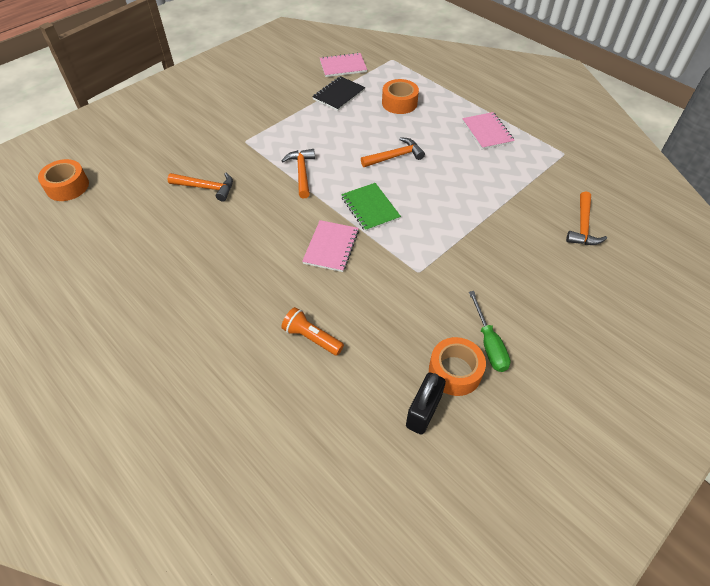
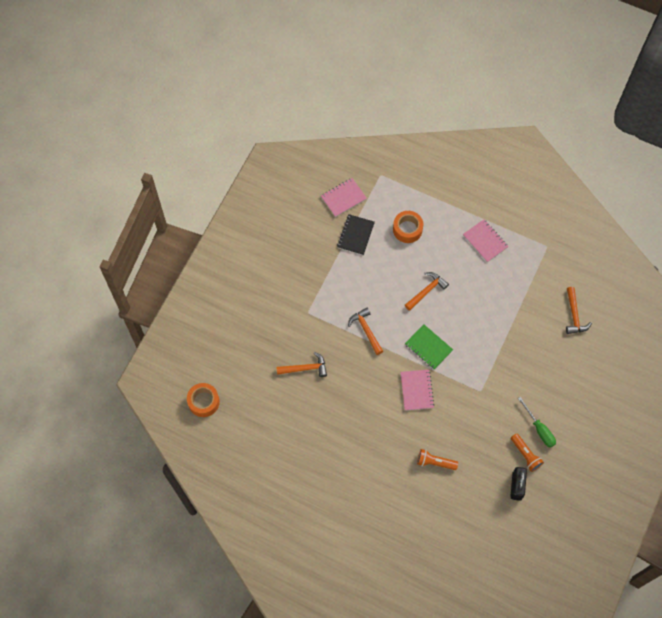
camera: 20 degrees left, 15 degrees up
(455, 371) = (525, 455): orange tape -> orange flashlight

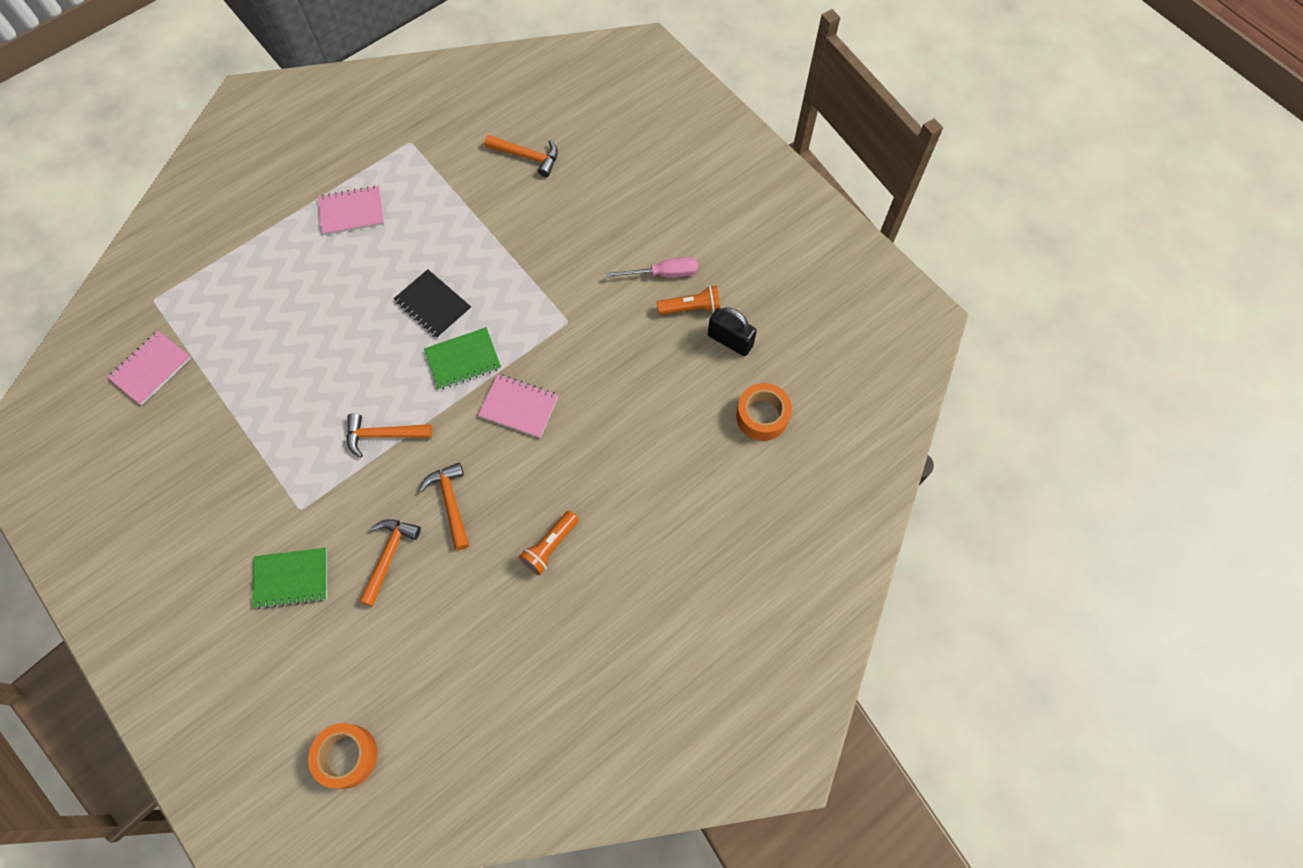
camera: 65 degrees left, 0 degrees up
(272, 328) = (291, 578): none -> green notebook
(343, 198) = (151, 369): pink notebook -> pink notebook turned 45 degrees clockwise
(356, 235) = (223, 379): black notebook -> black notebook (433, 305)
(407, 229) = (264, 303): orange tape -> orange tape (762, 416)
(426, 291) = (375, 322): orange hammer -> orange hammer (451, 502)
(435, 462) = (641, 433): orange flashlight -> orange flashlight (550, 546)
(539, 429) = (663, 274): green screwdriver -> pink screwdriver

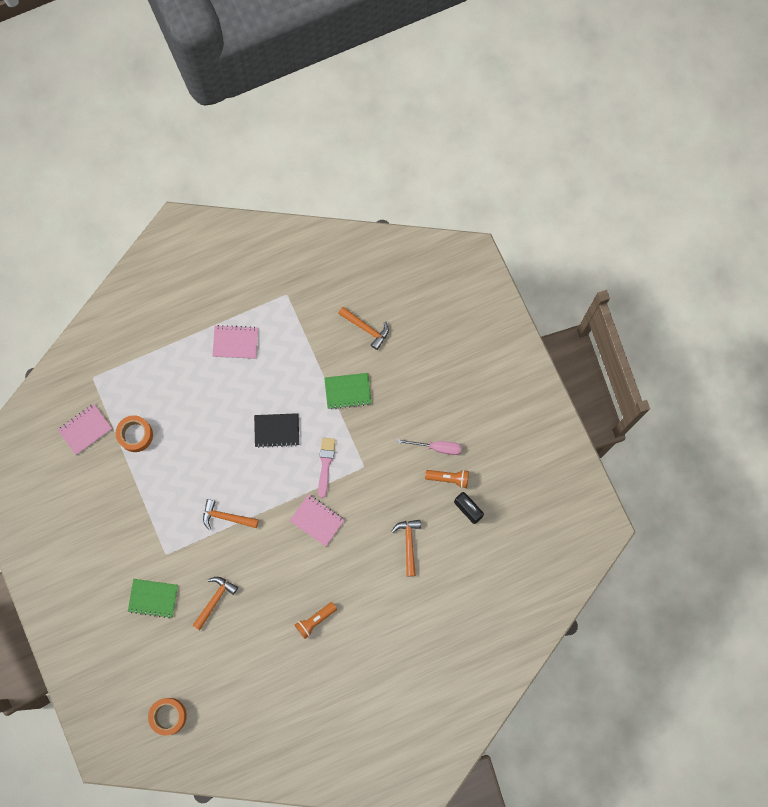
camera: 15 degrees right, 10 degrees up
(433, 305) = (277, 430): black notebook -> black notebook turned 60 degrees counterclockwise
(451, 502) = (260, 575): orange hammer -> orange hammer (408, 543)
(463, 359) = (288, 476): green notebook -> green notebook (347, 391)
(513, 331) = (325, 464): none -> pink brush
(762, 416) = (473, 569): orange tape -> orange tape (135, 435)

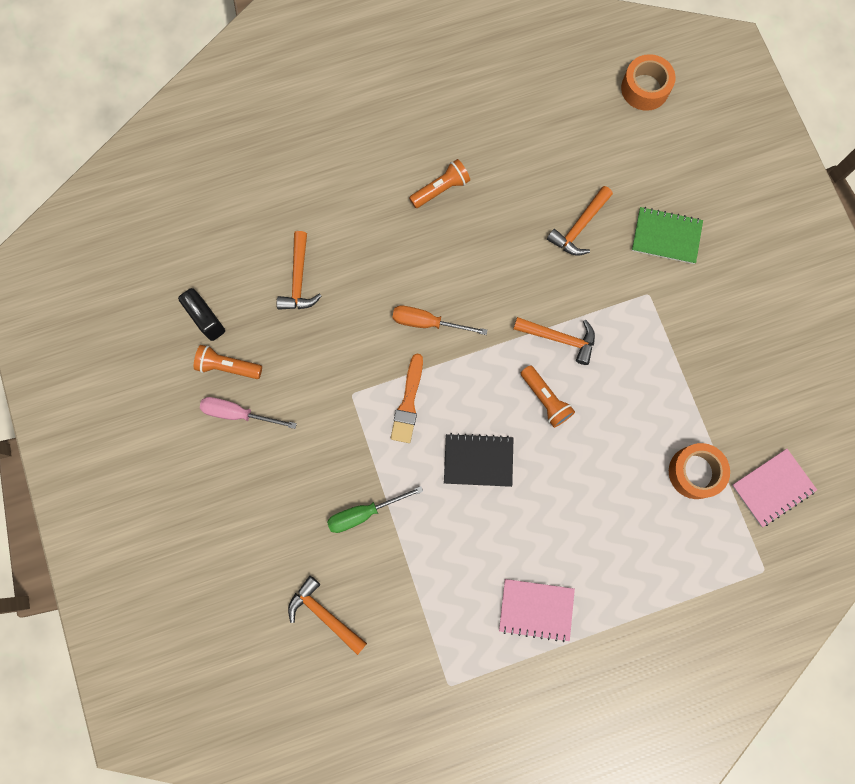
camera: 175 degrees left, 0 degrees up
(234, 474) = (545, 399): none -> orange flashlight
(317, 520) = (427, 323): pink notebook -> orange screwdriver
(325, 464) = (408, 403): pink brush -> orange brush
(347, 391) = (364, 513): green notebook -> green screwdriver

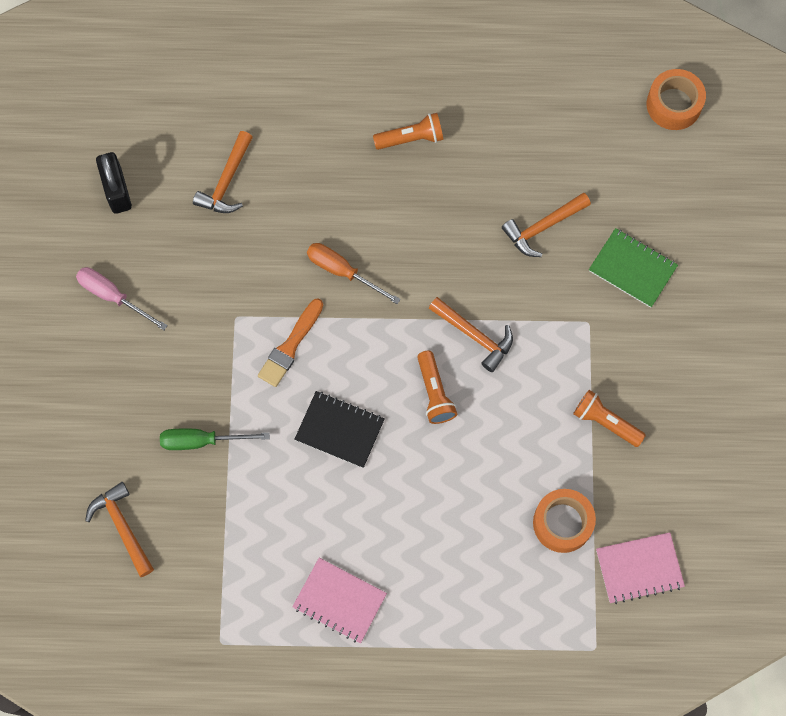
camera: 20 degrees right, 5 degrees down
(228, 366) = (120, 245): orange flashlight -> orange flashlight (605, 422)

